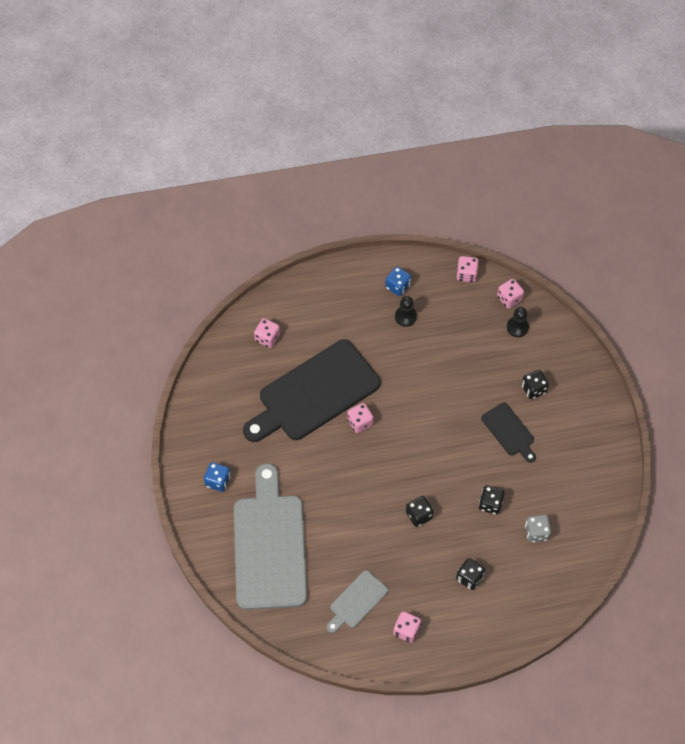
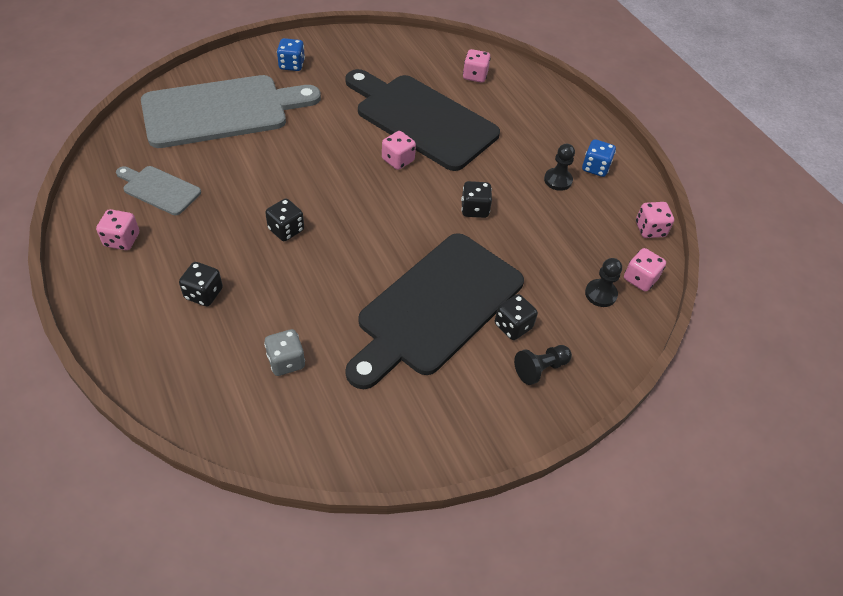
camera: 70 degrees right, 10 degrees down
(490, 504) = (319, 301): black dice -> black dice (474, 209)
(509, 431) = (436, 307): black cutting board -> black cutting board, size x2.14
(569, 383) = (540, 369): none -> black pawn

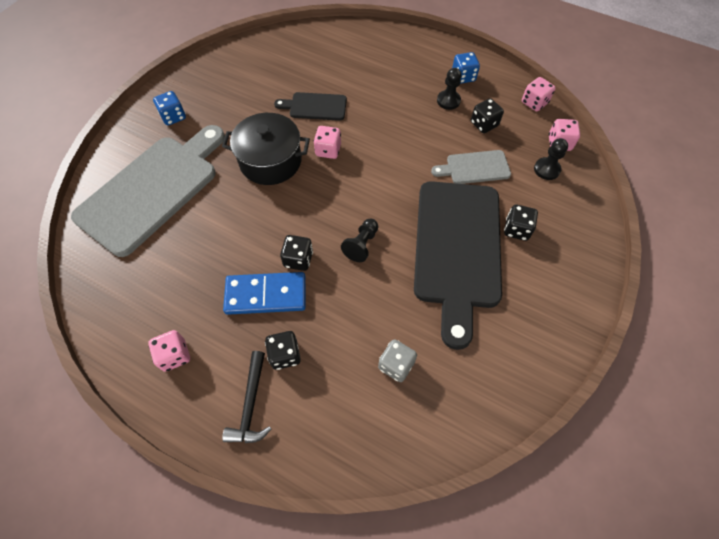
camera: 30 degrees left, 10 degrees up
(142, 311) = (250, 404): none -> black hammer
(159, 189) = (164, 291): grey cutting board -> grey cutting board (474, 167)
(233, 240) = (266, 295): none -> blue domino
(338, 141) = (270, 161): none -> black pot
(421, 119) = (315, 106): black cutting board -> black cutting board, size x0.47
(474, 209) = (415, 157): black dice -> black dice (484, 124)
(475, 76) = (321, 50): pink dice -> none
(540, 369) = (559, 249): black pawn -> black pawn (361, 245)

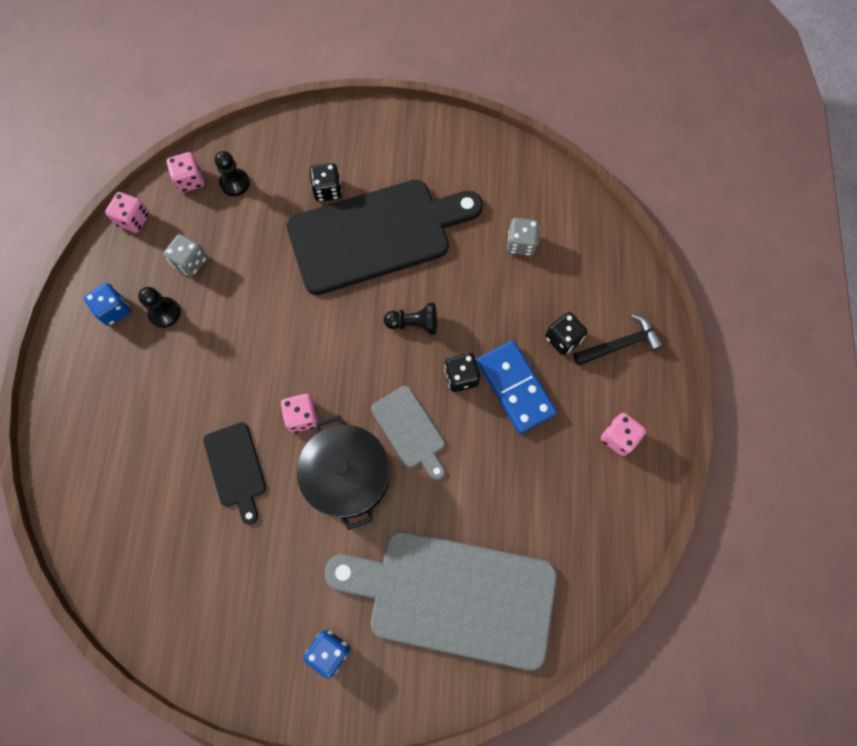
camera: 115 degrees left, 10 degrees up
(474, 167) = (262, 251): grey cutting board -> grey cutting board (410, 430)
(484, 124) = (190, 262): black dice -> grey dice

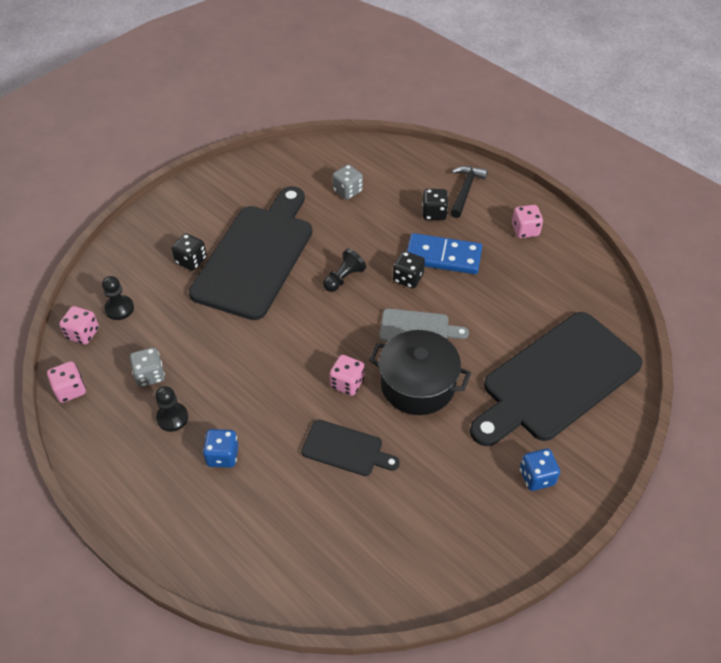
camera: 50 degrees left, 20 degrees down
(114, 310) = (131, 450): blue dice -> blue dice (222, 456)
(453, 596) = (556, 379): grey cutting board -> black cutting board

